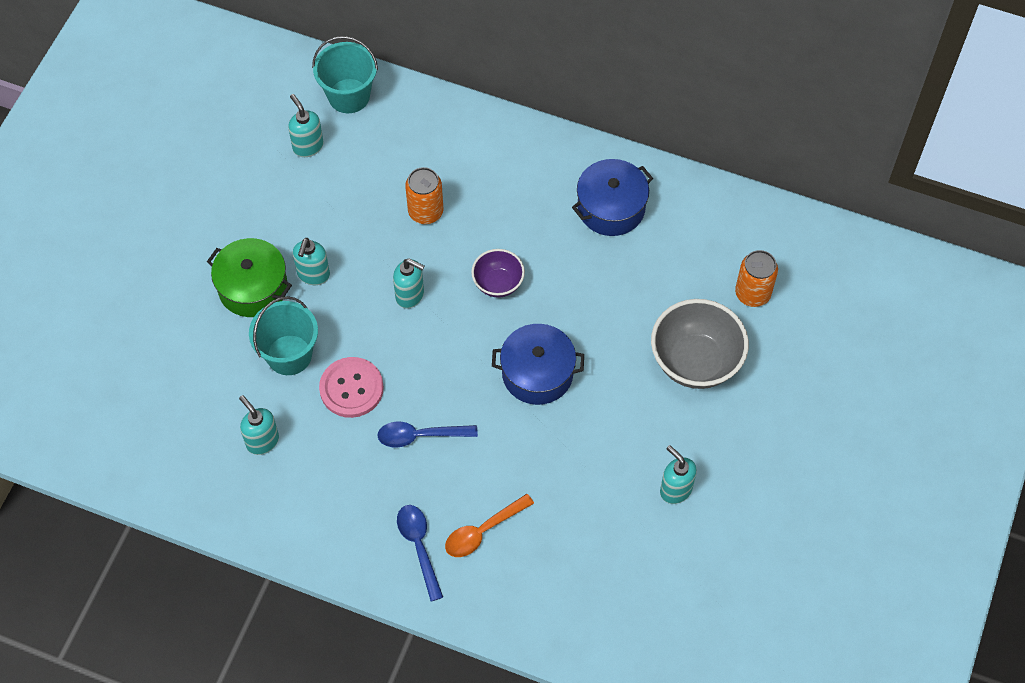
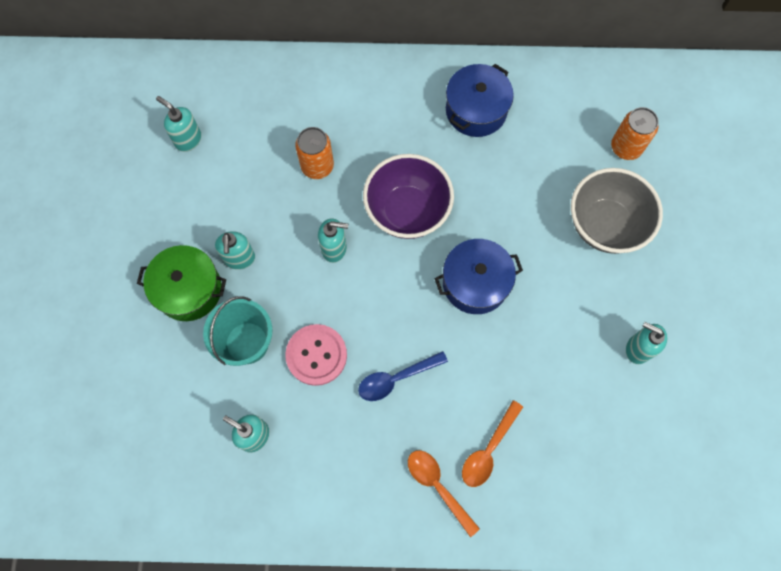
camera: 20 degrees left, 10 degrees up
(349, 96) = (207, 82): turquoise bucket -> none
(419, 547) = (438, 487): blue spoon -> orange spoon
(498, 283) = (407, 211): purple bowl -> purple bowl, size x1.77

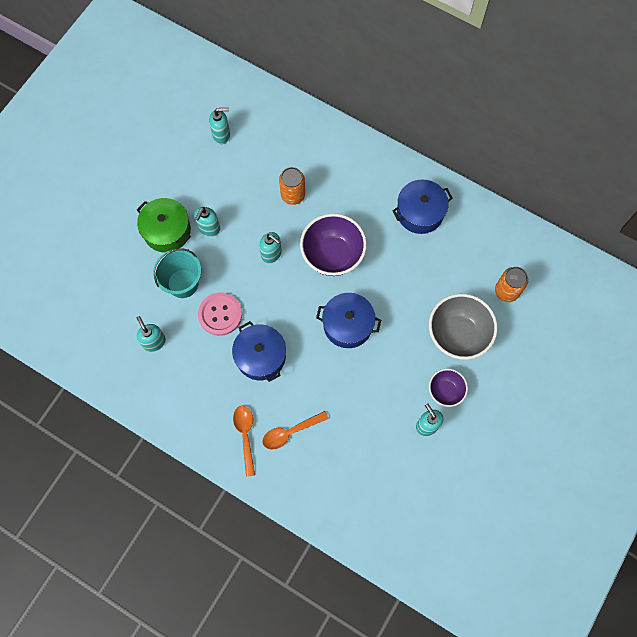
camera: 30 degrees right, 0 degrees up
(188, 140) = (221, 135): turquoise soap dispenser -> turquoise soap dispenser turned 105 degrees clockwise
(396, 378) = (260, 356): blue spoon -> blue pot
(632, 297) = (445, 391): none -> purple bowl

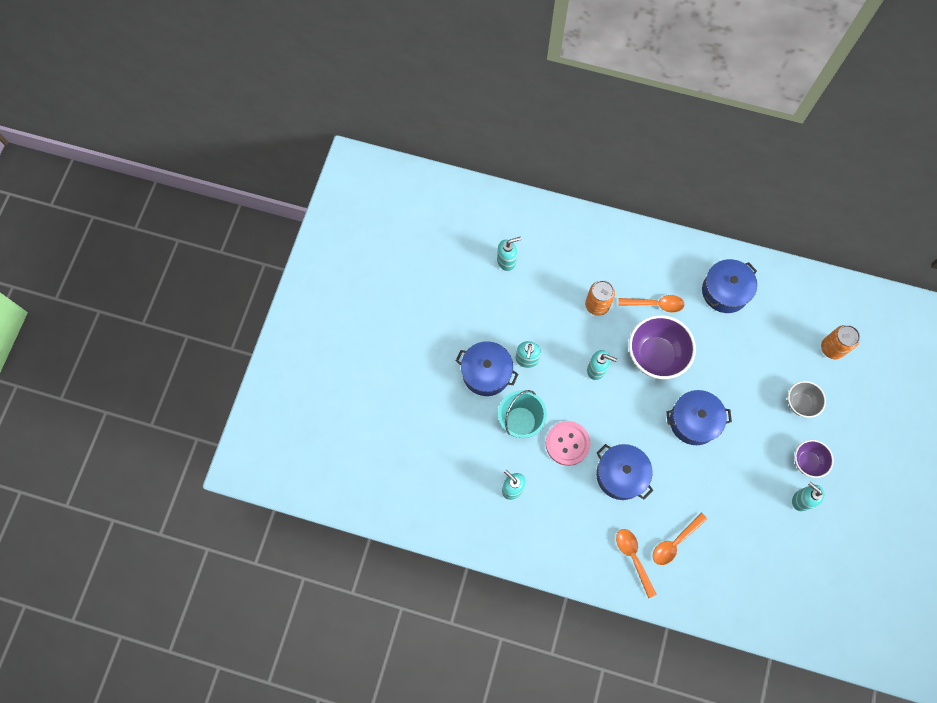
camera: 15 degrees left, 0 degrees up
(167, 231) = (486, 373): green pot -> blue pot
(348, 208) = (655, 304): none -> orange spoon
(457, 335) = (800, 403): grey bowl -> grey bowl, size x0.56

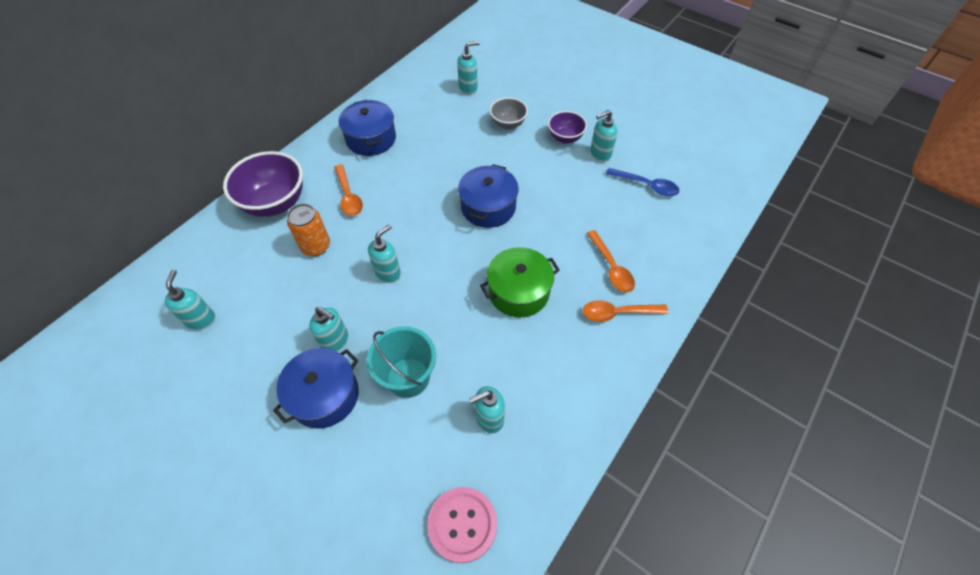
camera: 70 degrees left, 15 degrees down
(567, 443) = (459, 333): pink button -> pink button (462, 524)
(621, 475) = (519, 292): blue pot -> green pot
(655, 304) = (348, 196): orange spoon -> orange spoon turned 135 degrees clockwise
(656, 355) = (403, 214): purple bowl -> purple bowl (275, 203)
(781, 552) = (646, 185): none -> blue spoon
(832, 348) = (468, 88): orange can -> turquoise soap dispenser

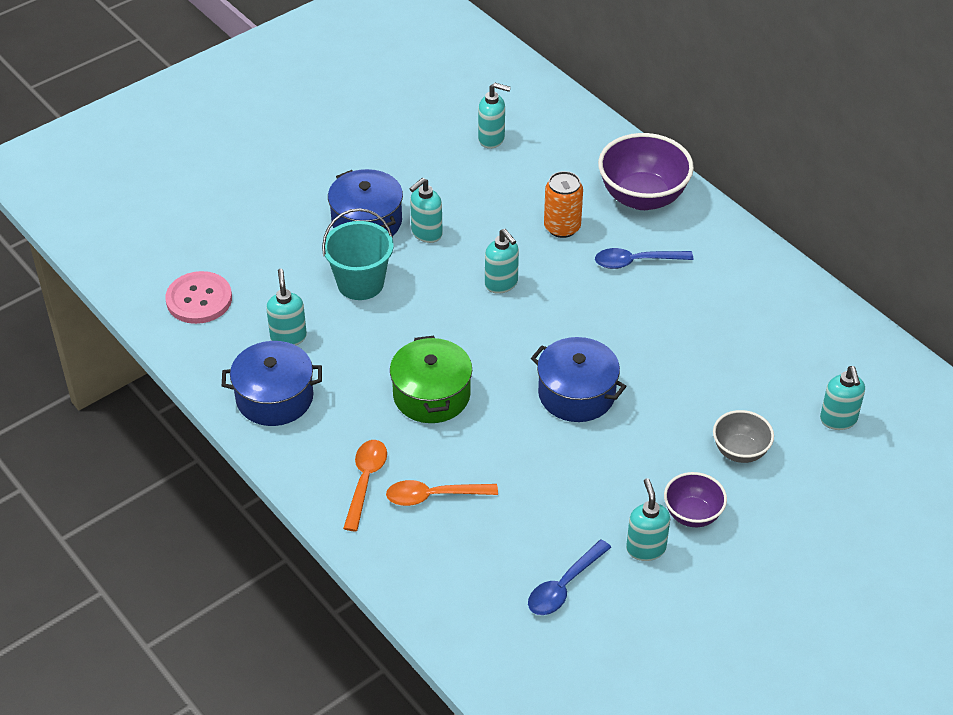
camera: 105 degrees right, 10 degrees down
(348, 196) = (636, 262): orange spoon -> blue spoon
(371, 139) = (741, 294): blue pot -> blue pot (274, 397)

